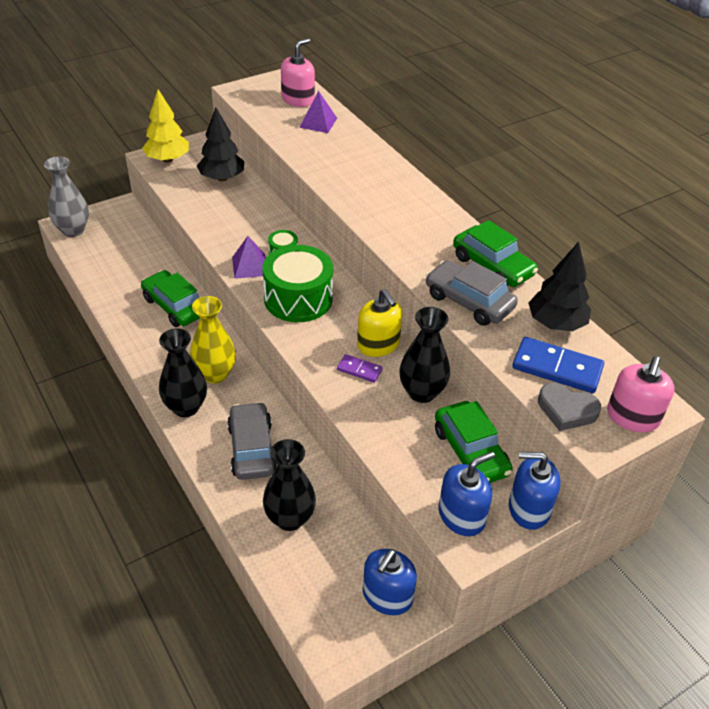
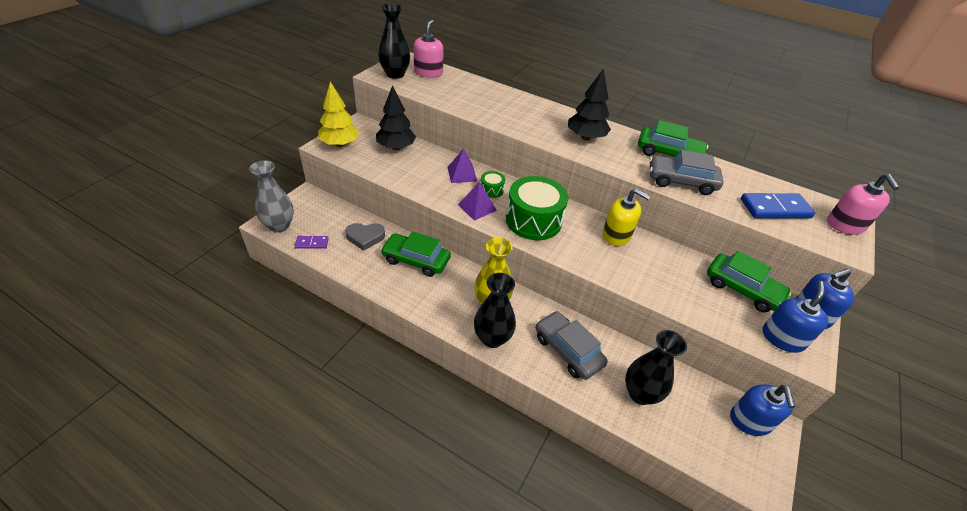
camera: 30 degrees left, 0 degrees up
(318, 122) = (459, 85): purple pyramid -> purple pyramid (462, 174)
(359, 370) = (622, 258): purple domino -> purple domino (312, 243)
(421, 392) = (675, 259): black vase -> black vase (395, 74)
(556, 323) = (742, 179): black tree -> black tree (585, 137)
(566, 410) = (810, 235): grey heart -> grey heart (365, 237)

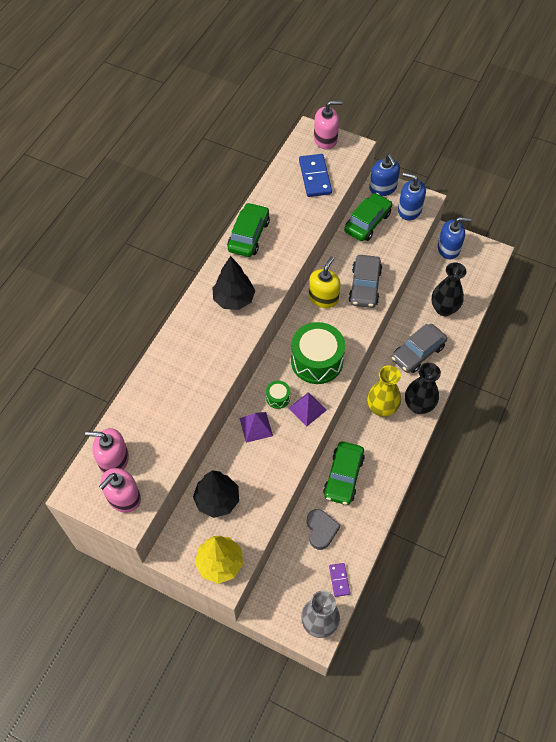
camera: 90 degrees left, 15 degrees up
(395, 74) = (123, 497): black vase -> pink soap dispenser
(681, 181) = (292, 233): grey car -> grey car (364, 286)

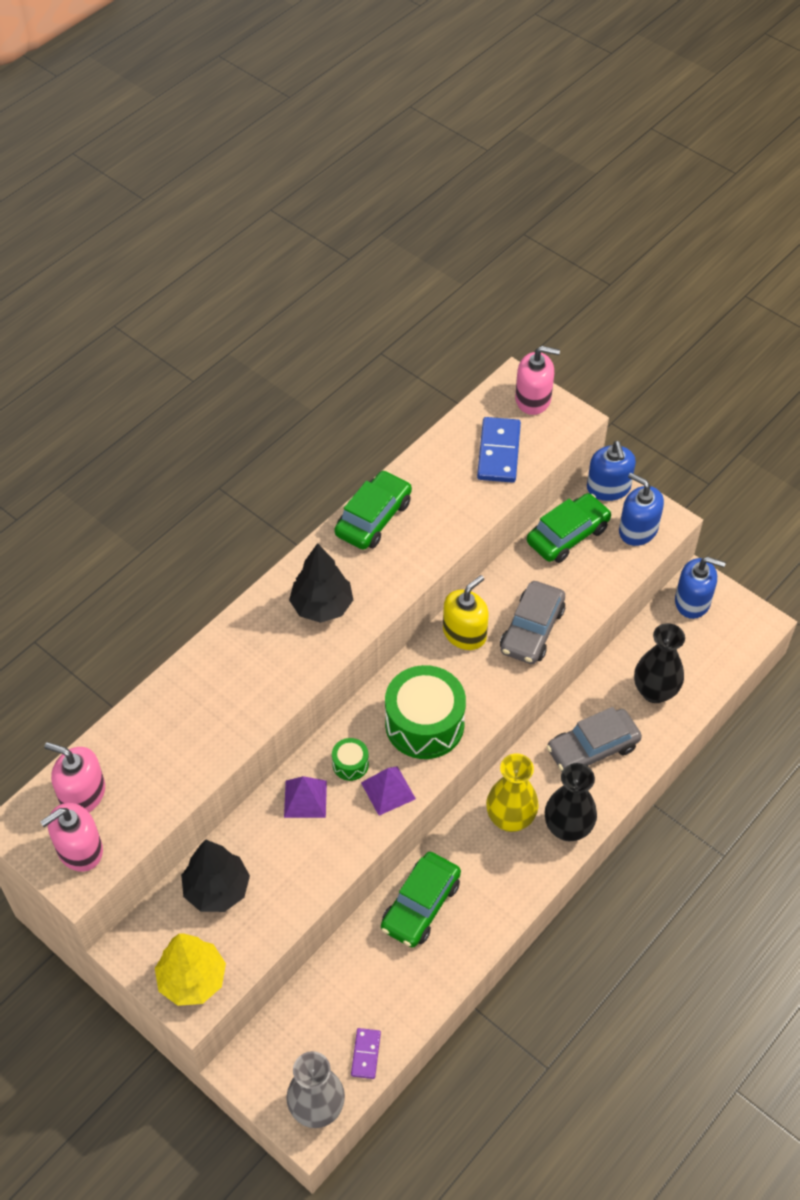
camera: 15 degrees right, 5 degrees down
(321, 530) = (362, 974): grey heart -> none

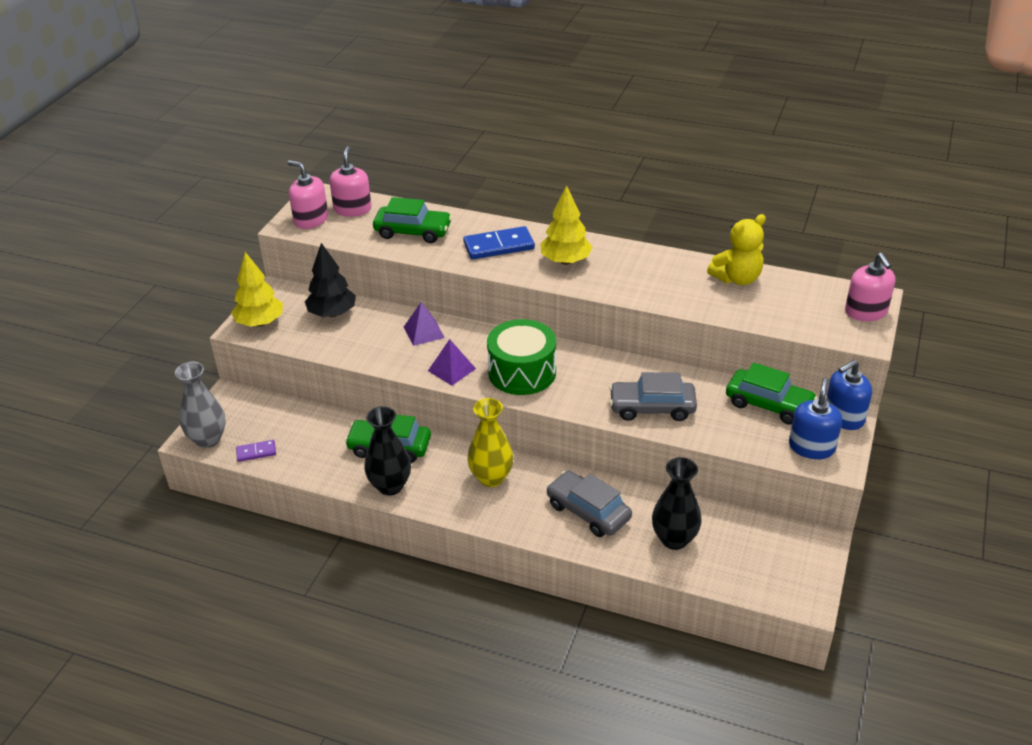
camera: 70 degrees right, 15 degrees down
(322, 606) = (565, 261): black tree -> yellow tree
(350, 764) = (464, 345): green drum -> none
(373, 518) = (666, 263): green car -> green car (413, 232)
(431, 472) = (737, 278): none -> yellow teddy bear
(464, 633) = (622, 371): yellow soap dispenser -> none
(499, 452) = (789, 307): blue domino -> blue domino (499, 246)
(567, 828) = (500, 515): black vase -> black vase (390, 486)
(692, 601) = (795, 542): blue soap dispenser -> none

